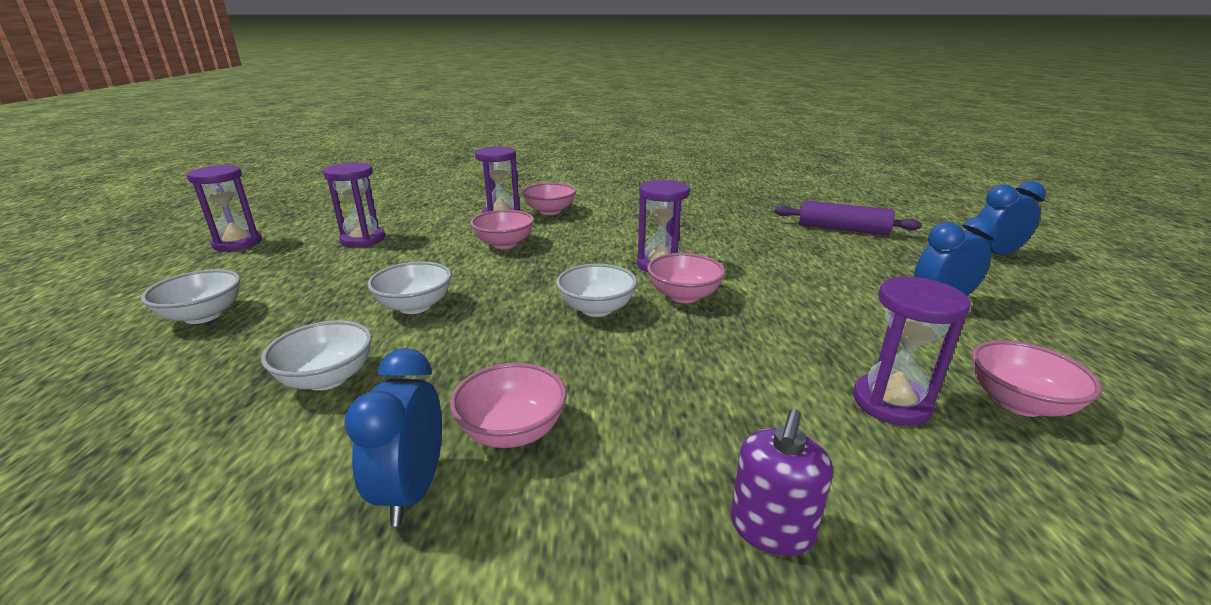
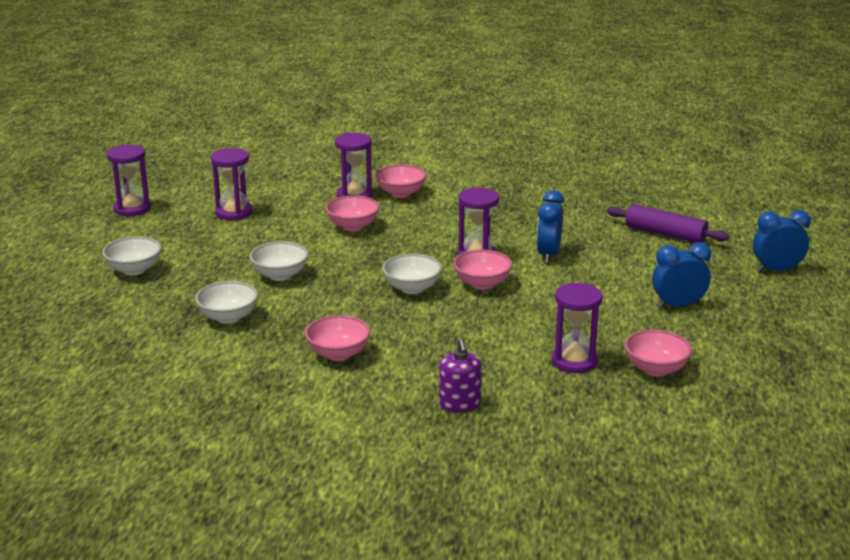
camera: 10 degrees right, 0 degrees up
(412, 490) = (283, 373): blue clock -> blue clock (548, 255)
(771, 528) = (459, 404): purple soap dispenser -> purple soap dispenser turned 45 degrees counterclockwise

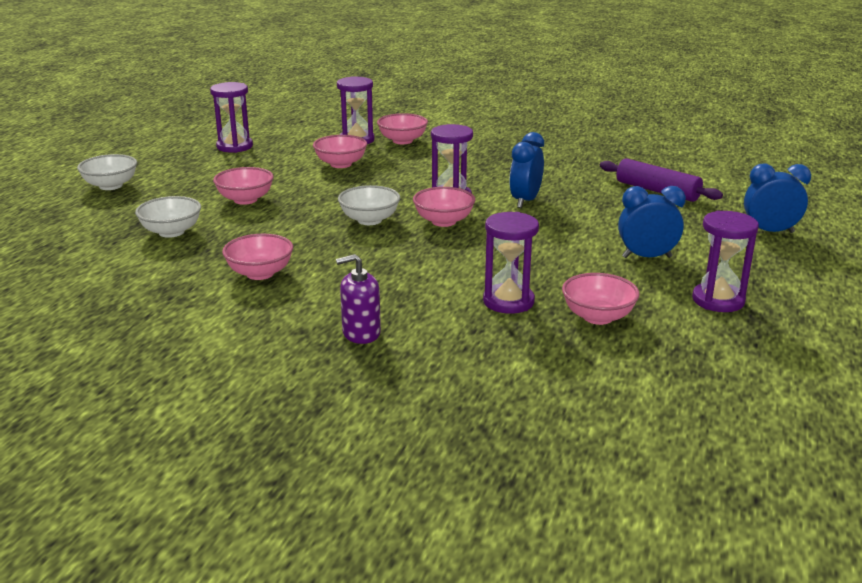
camera: 10 degrees right, 0 degrees up
(132, 209) = (144, 138): purple hourglass -> purple hourglass (718, 300)
(280, 275) = (245, 200): white bowl -> pink bowl
(459, 404) = (361, 333): purple soap dispenser -> purple soap dispenser turned 75 degrees clockwise

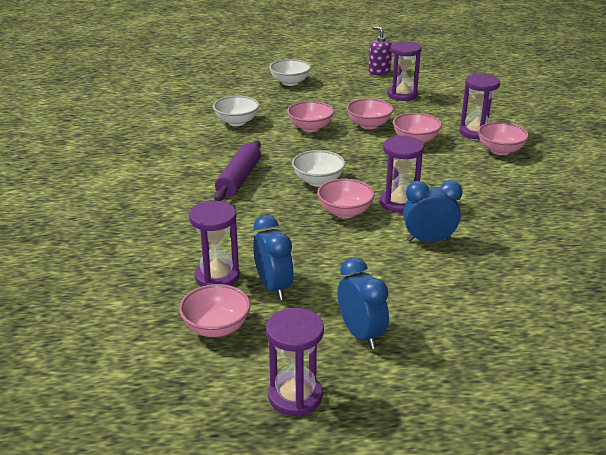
camera: 65 degrees right, 5 degrees up
(260, 273) = (197, 168): pink bowl -> pink bowl (369, 125)
(361, 333) = (132, 227): purple soap dispenser -> purple soap dispenser (379, 71)
(657, 191) = (541, 313): purple rolling pin -> purple rolling pin (239, 179)
(770, 232) = (506, 415): blue clock -> blue clock (273, 287)

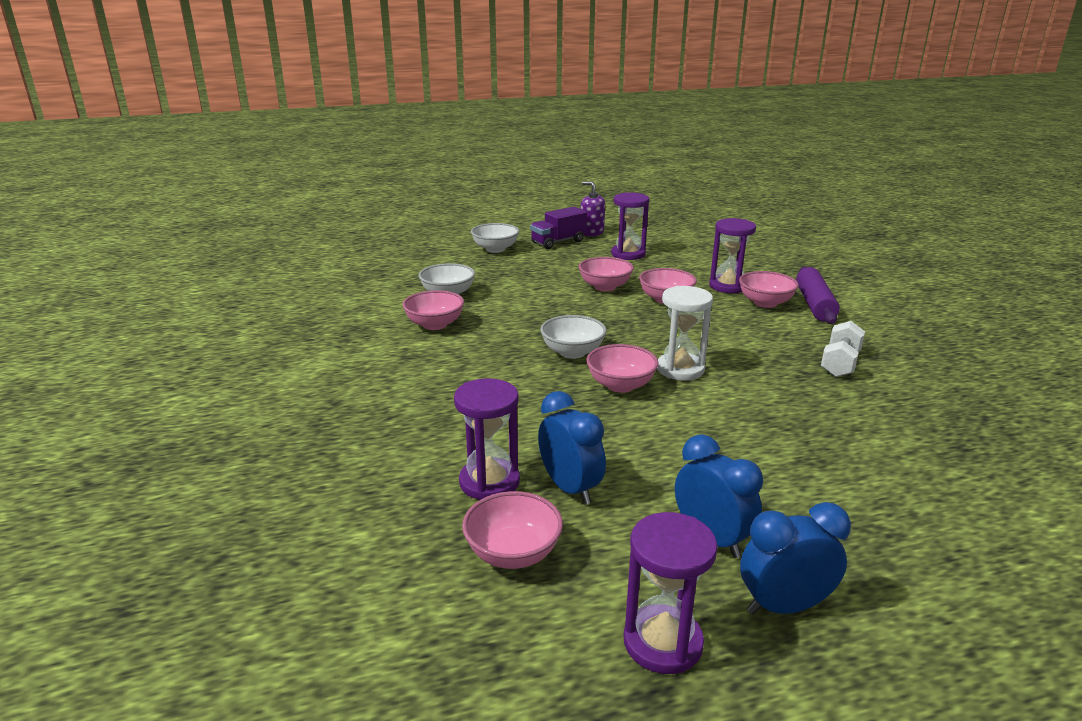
camera: 10 degrees left, 5 degrees down
(239, 179) = (474, 358): purple rolling pin -> purple rolling pin (814, 304)
(310, 128) = (538, 294): pink bowl -> pink bowl (435, 324)
(346, 79) = (558, 242): none -> purple truck
(399, 203) = (680, 369): purple hourglass -> white hourglass
(428, 240) = (737, 409): blue clock -> blue clock (784, 606)
(535, 210) = (840, 363): none -> white dumbbell

